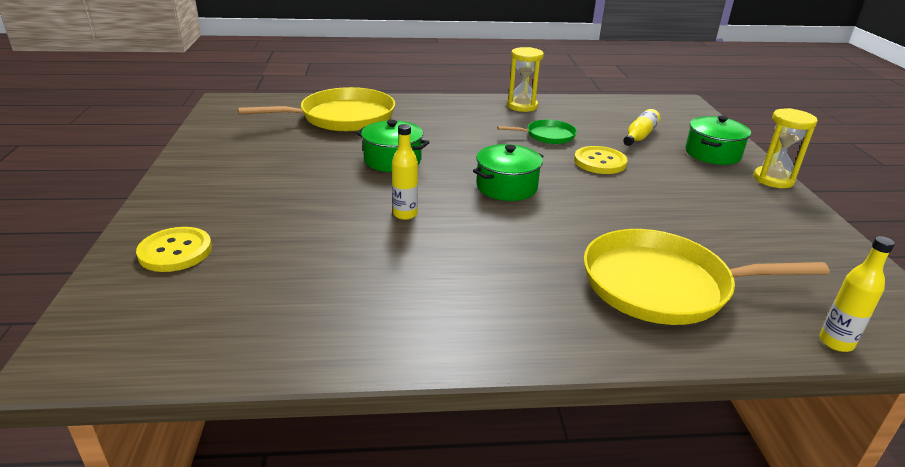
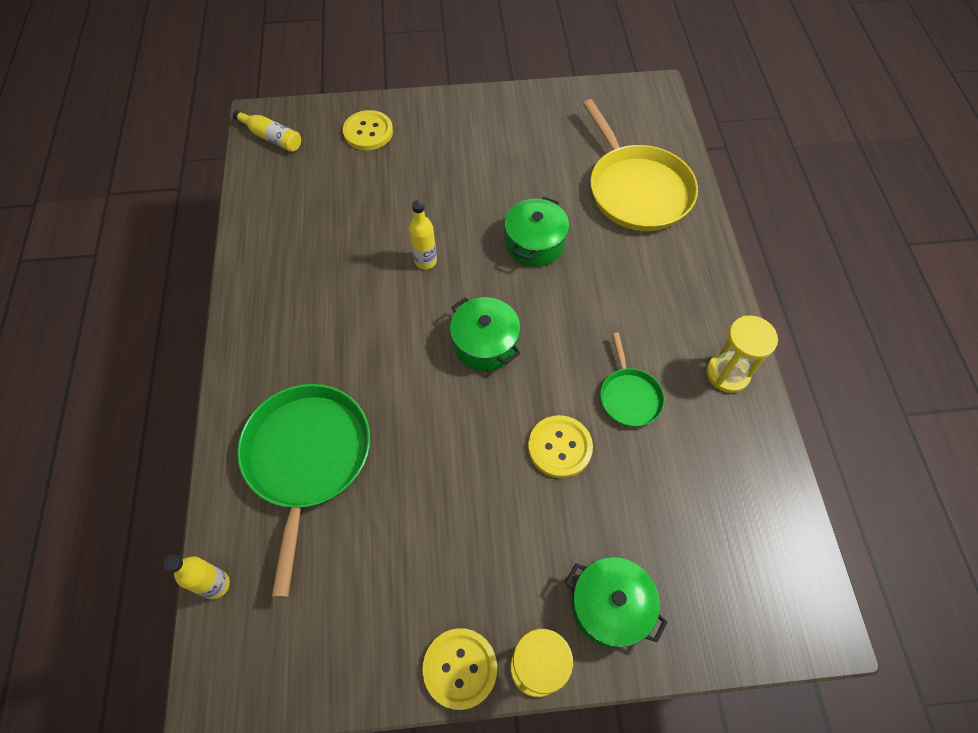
camera: 90 degrees right, 30 degrees up
(639, 136) = (653, 515): yellow bottle -> yellow bottle (272, 138)
(662, 285) = (307, 458): yellow pan -> green pan
(798, 207) = (460, 668): none -> yellow button

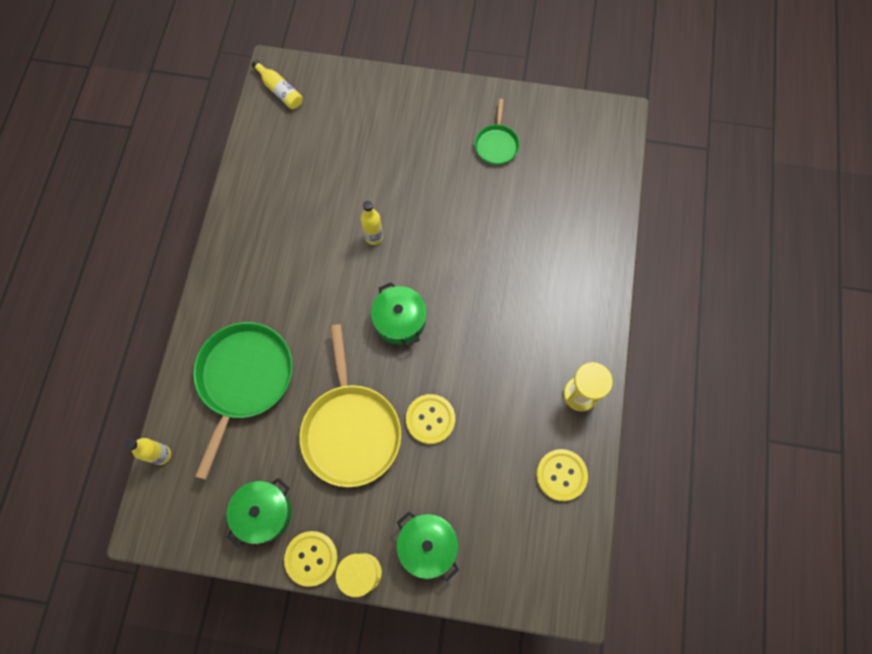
camera: 15 degrees right, 10 degrees up
(368, 132) = (360, 103): yellow button -> yellow button (561, 475)
(534, 243) = (466, 242): green pot -> green pot (264, 513)
(629, 396) = (497, 393): green pan -> green pan (496, 144)
(637, 190) = (567, 213): yellow pan -> yellow pan (351, 430)

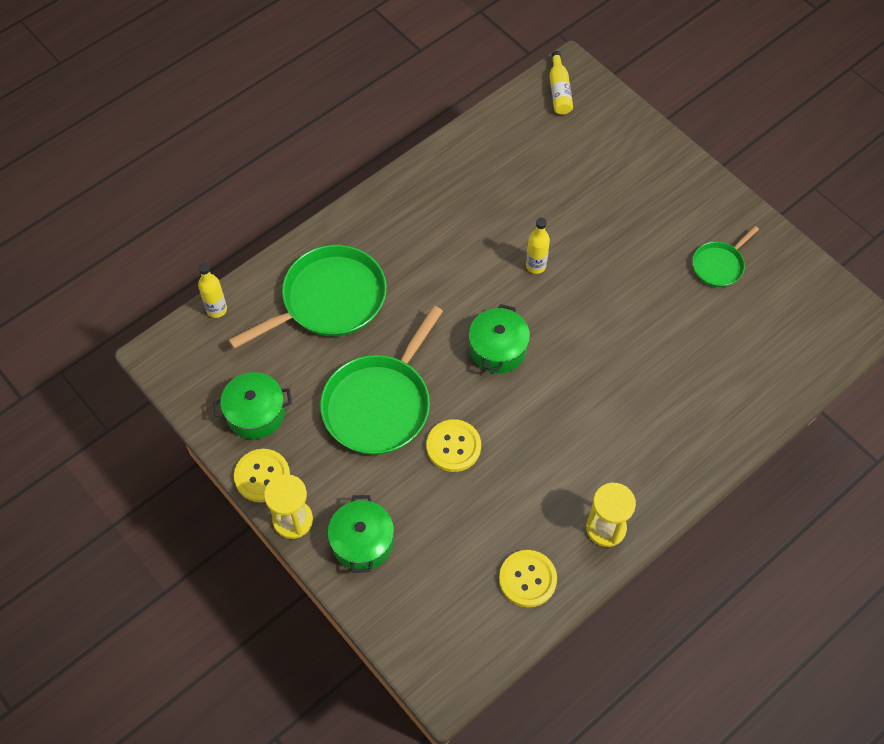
camera: 40 degrees right, 10 degrees down
(351, 430) = (379, 404): yellow pan -> green pan

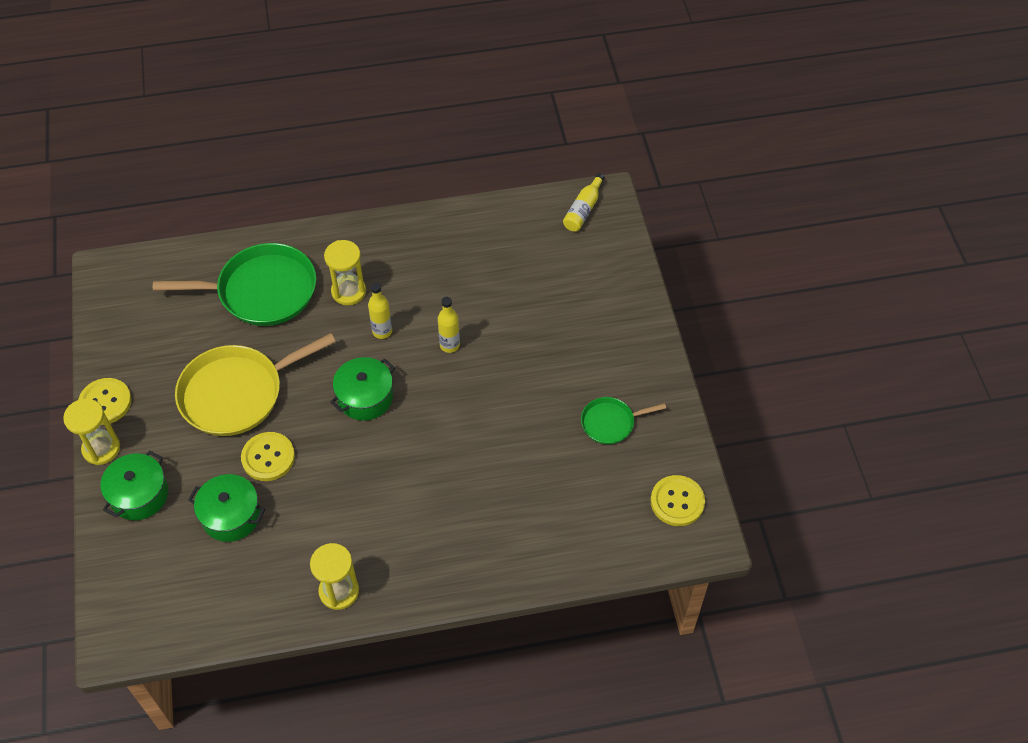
camera: 30 degrees right, 5 degrees down
(216, 309) = (171, 256): yellow bottle -> yellow bottle (382, 331)
(255, 413) = (138, 351): green pot -> green pot (231, 516)
(379, 404) = (236, 393): green pan -> yellow pan
(409, 262) = (348, 291): none -> yellow hourglass
(527, 579) = (243, 597): yellow button -> yellow button (677, 501)

